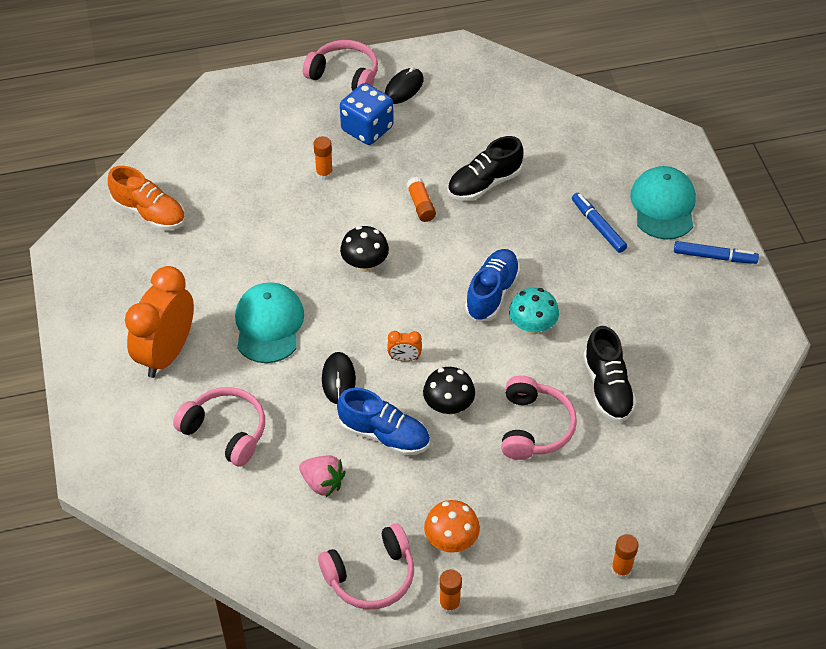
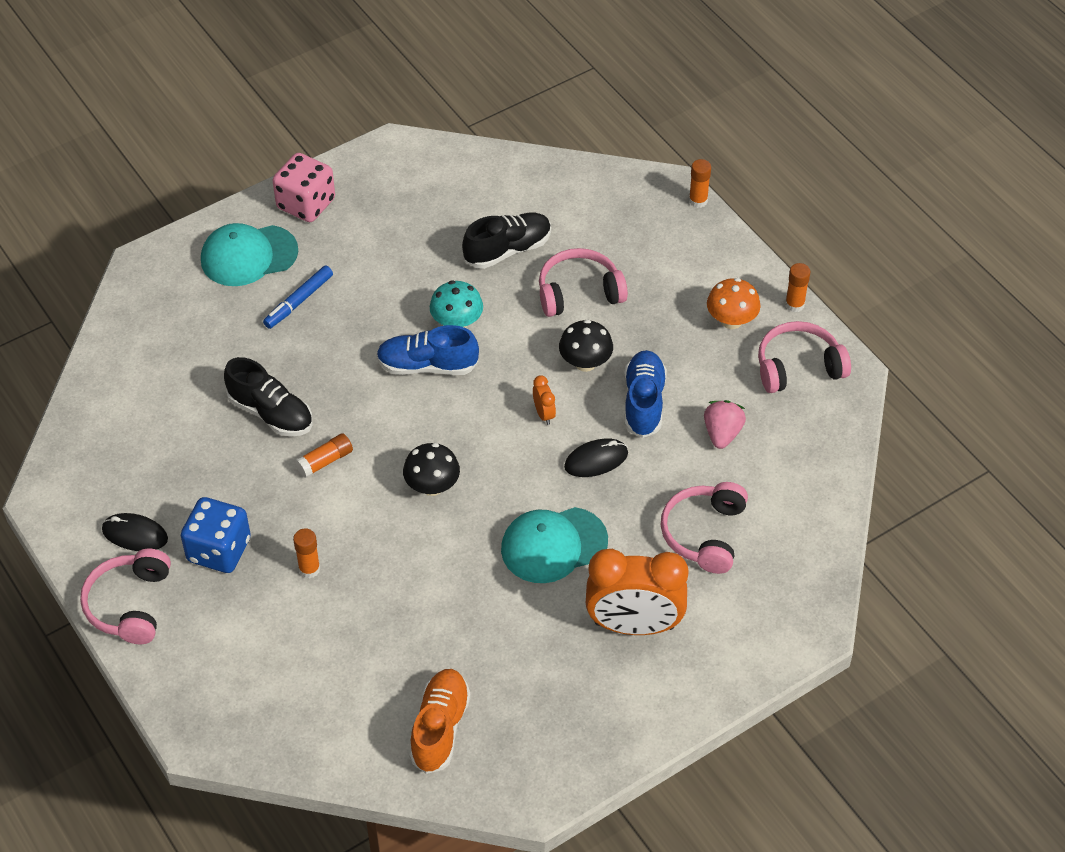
camera: 110 degrees left, 0 degrees up
(371, 576) = (798, 367): pink headphones -> pink headphones turned 60 degrees counterclockwise
(714, 257) = (306, 204): blue marker -> pink dice

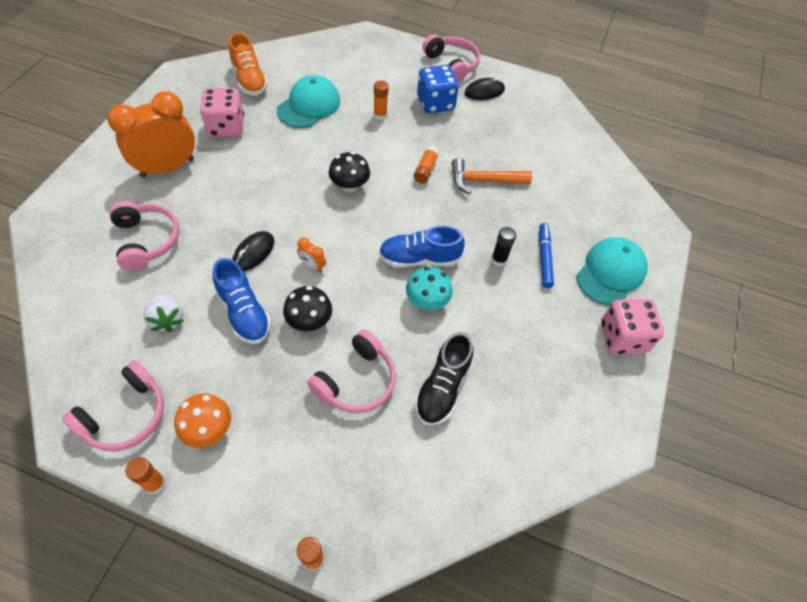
camera: 140 degrees right, 5 degrees up
(271, 413) = (484, 180): black shoe -> orange hammer
(346, 323) = (499, 260): none -> black glue stick
(427, 366) = (419, 259): blue shoe -> blue shoe turned 150 degrees counterclockwise
(524, 655) = (226, 127): none -> pink dice
(553, 545) = (247, 188): turquoise cap -> turquoise cap (309, 105)
(722, 433) = (168, 319): pink strawberry -> white strawberry

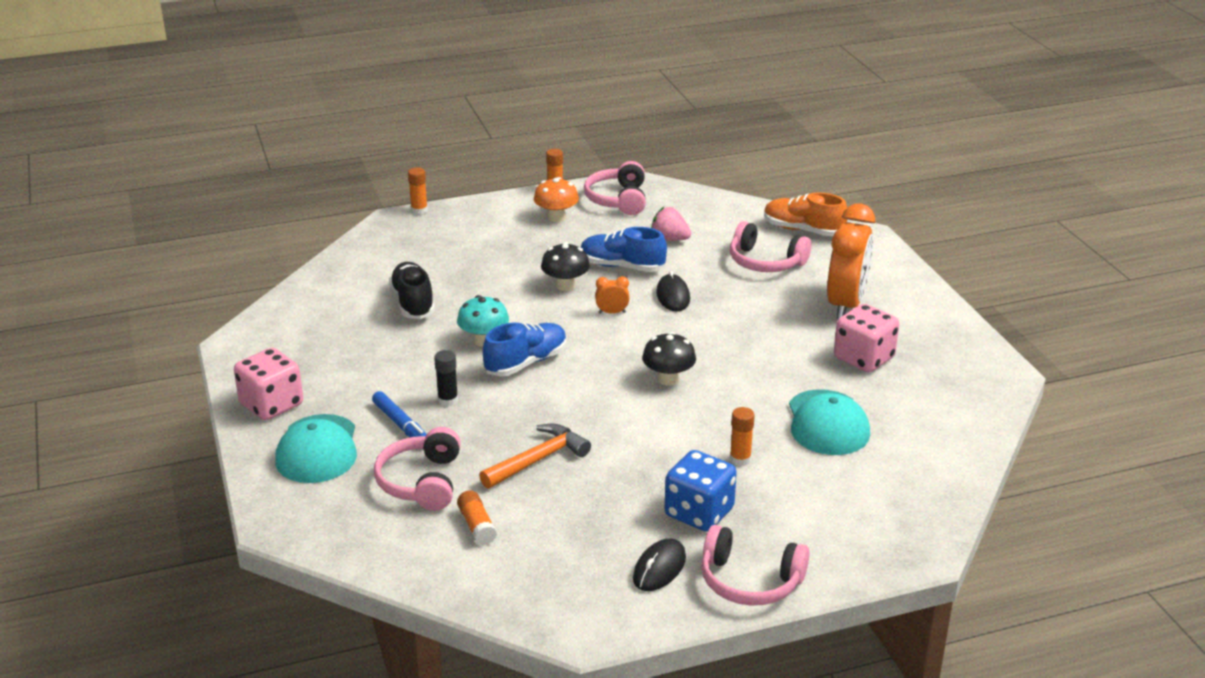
camera: 145 degrees right, 25 degrees down
(168, 319) = (669, 239): white strawberry -> pink strawberry
(249, 80) = (931, 410): orange shoe -> orange shoe (803, 230)
(356, 381) = (485, 277): pink headphones -> pink headphones (421, 482)
(425, 170) = (614, 434): orange glue stick -> orange glue stick (477, 526)

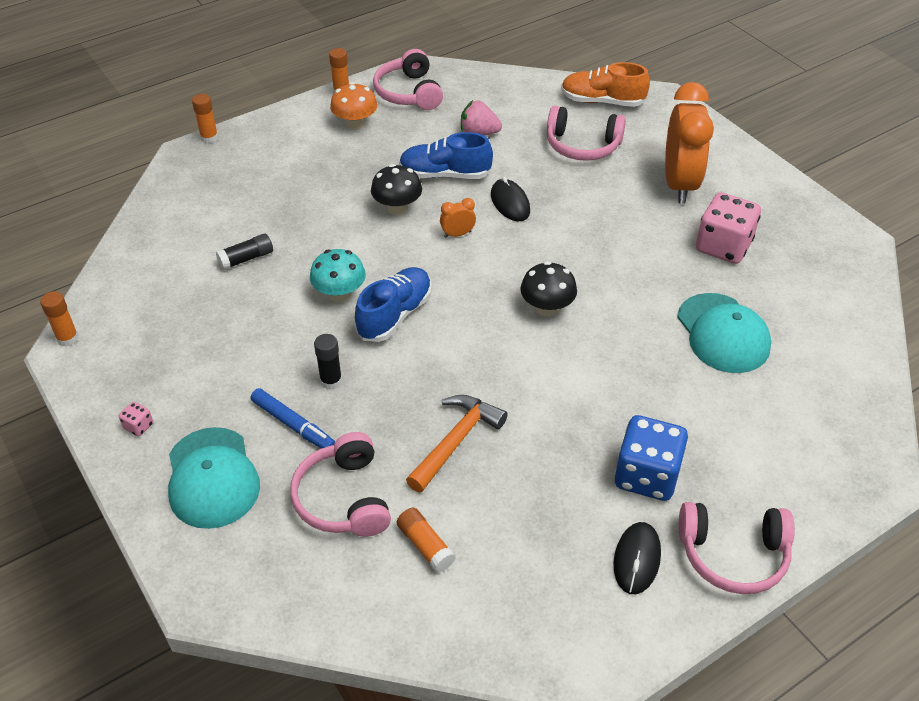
camera: 15 degrees left, 15 degrees up
(271, 405) = (138, 426): pink dice -> pink dice, size x0.41
(413, 303) = (246, 259): black shoe -> black glue stick
(740, 459) = (658, 397): orange glue stick -> orange glue stick (67, 338)

